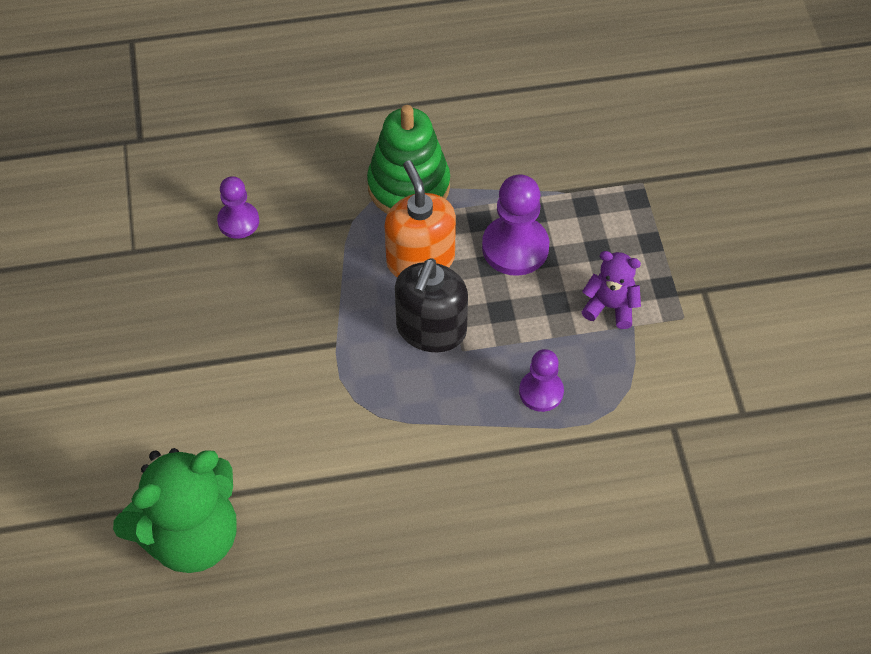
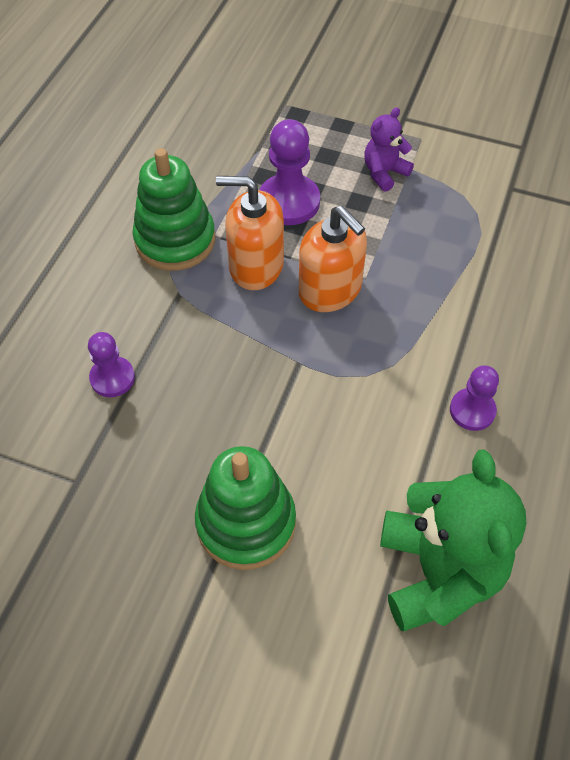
camera: 60 degrees left, 0 degrees up
(160, 380) = (246, 522): none -> green stacking toy
(431, 329) = (330, 290): black soap dispenser -> orange soap dispenser
(541, 392) = (435, 248): purple pawn -> purple pawn (472, 410)

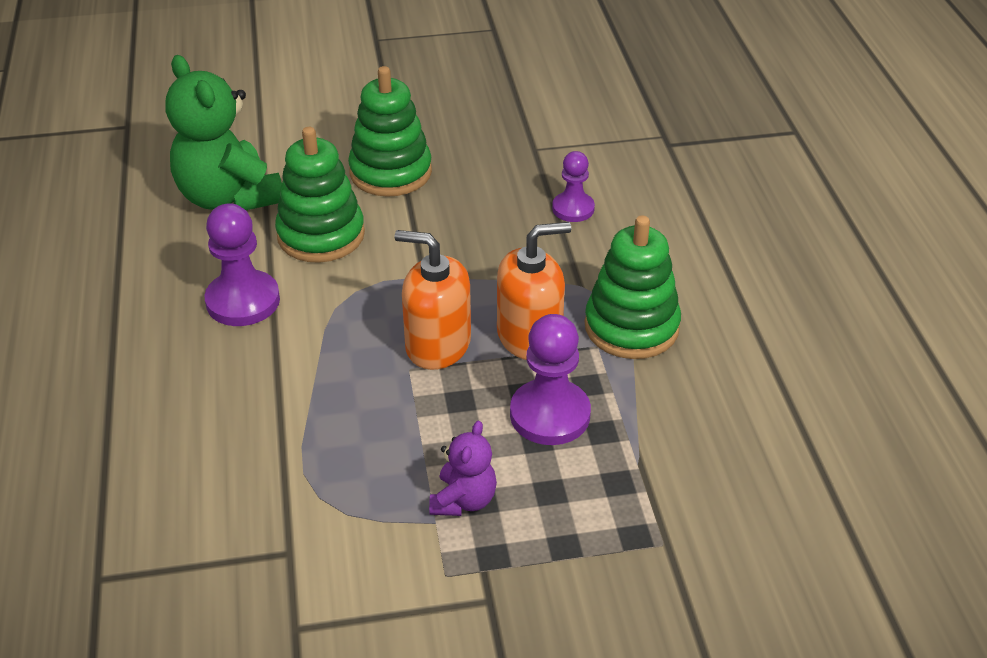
camera: 150 degrees right, 15 degrees down
(365, 461) = (321, 235): none -> green stacking toy
(472, 410) = (243, 301): purple pawn -> purple pawn, size x1.60

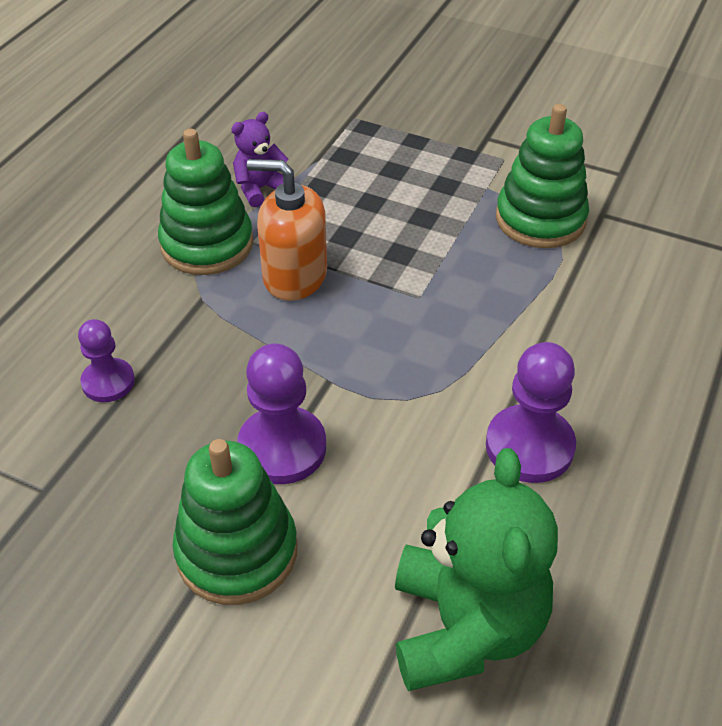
camera: 145 degrees left, 5 degrees up
(321, 235) = (392, 493): green stacking toy -> green stacking toy (540, 219)
(437, 345) = (377, 306): orange soap dispenser -> none
(463, 500) = (457, 191): purple teddy bear -> purple teddy bear (260, 189)
(550, 415) = (343, 213): purple pawn -> purple pawn (282, 448)

